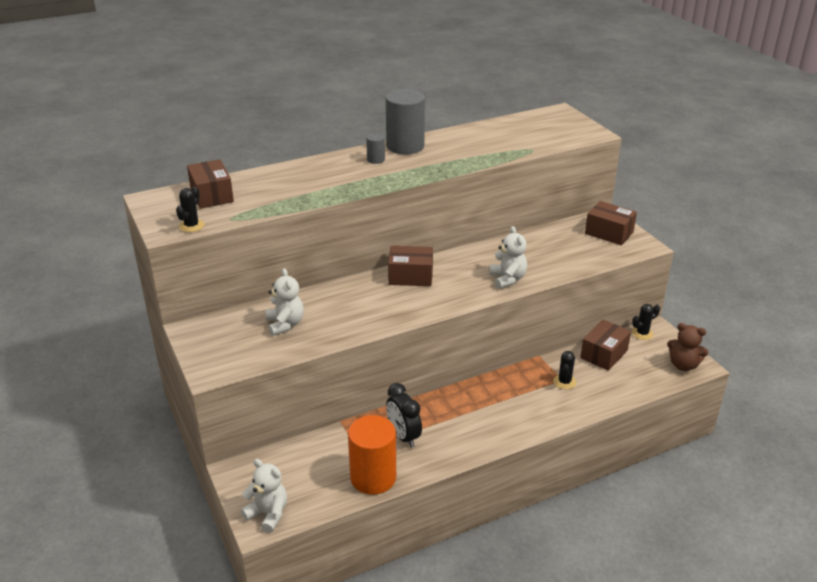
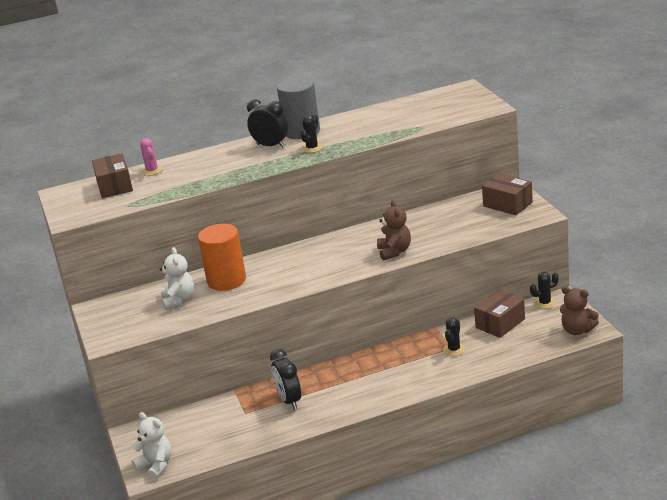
camera: 10 degrees right, 5 degrees down
(191, 226) = (92, 213): black cactus -> black cactus (312, 148)
(251, 180) = (152, 171): none -> pink cactus
(373, 477) = (254, 435): orange cylinder -> orange cylinder (226, 280)
(376, 160) = (271, 146): grey cylinder -> black clock
(410, 276) = (303, 254): brown box -> none
(507, 279) = (394, 251): white teddy bear -> brown teddy bear

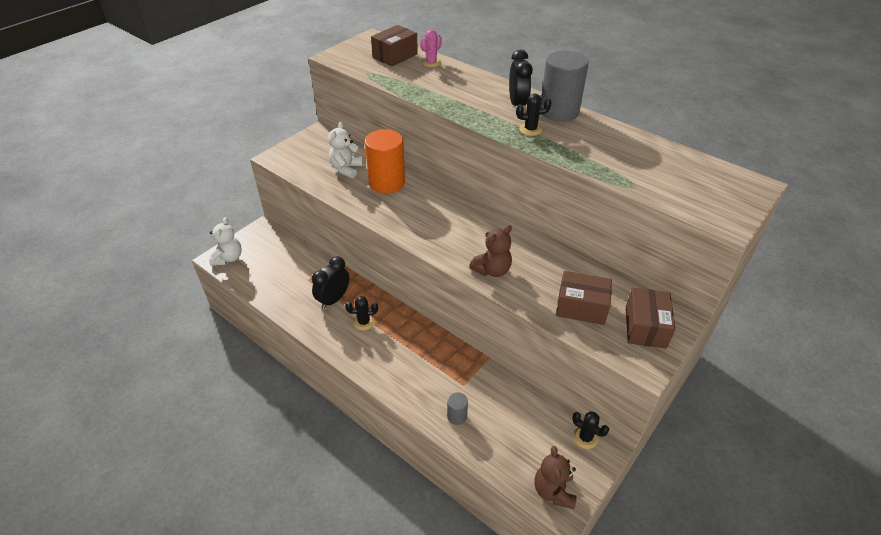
camera: 55 degrees right, 15 degrees up
(179, 300) = (346, 169): white teddy bear -> white teddy bear turned 150 degrees clockwise
(454, 349) = (460, 387): black cactus -> black cactus (363, 322)
(480, 358) = (457, 416): none -> grey cylinder
(500, 323) = (525, 410): brown box -> brown box (581, 307)

